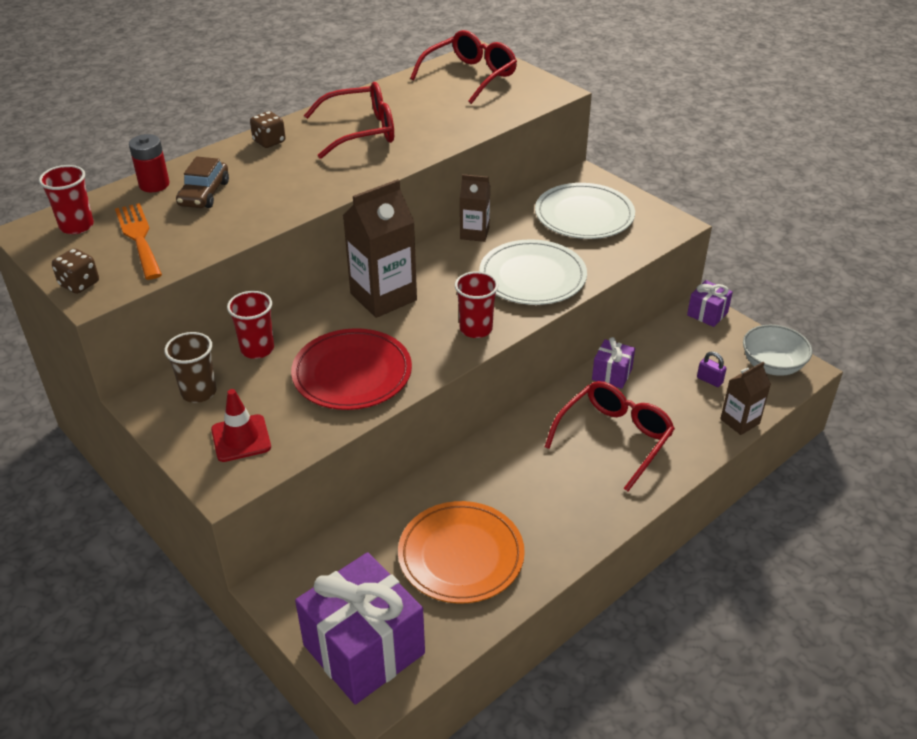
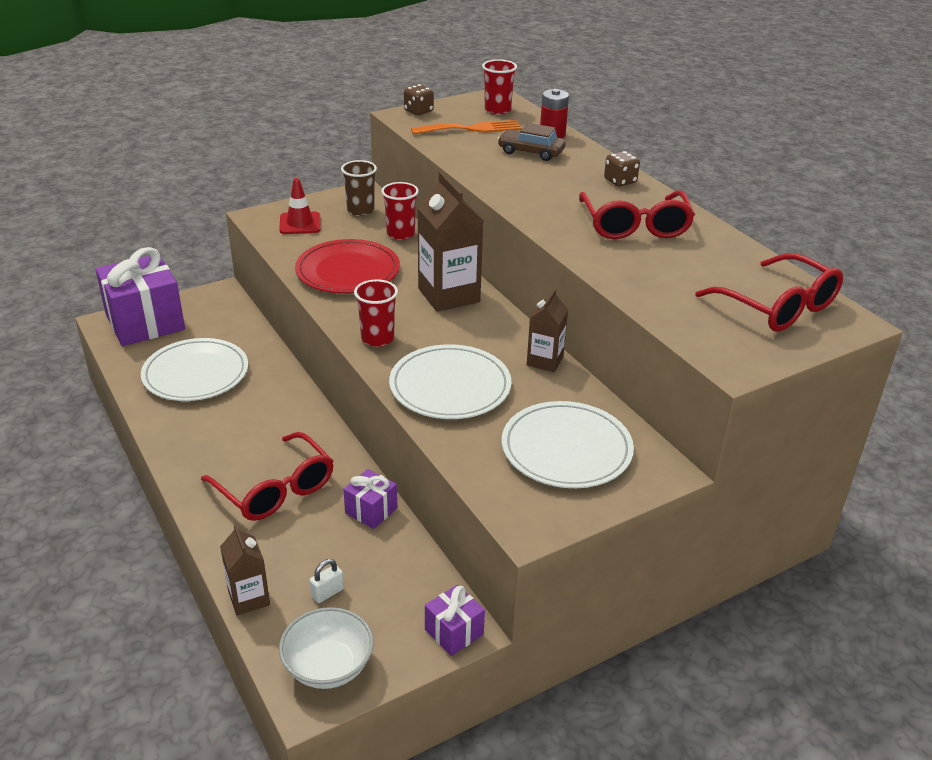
camera: 100 degrees right, 5 degrees down
(461, 555) = (196, 374): orange plate -> white plate
(709, 380) = (327, 593): purple padlock -> white padlock

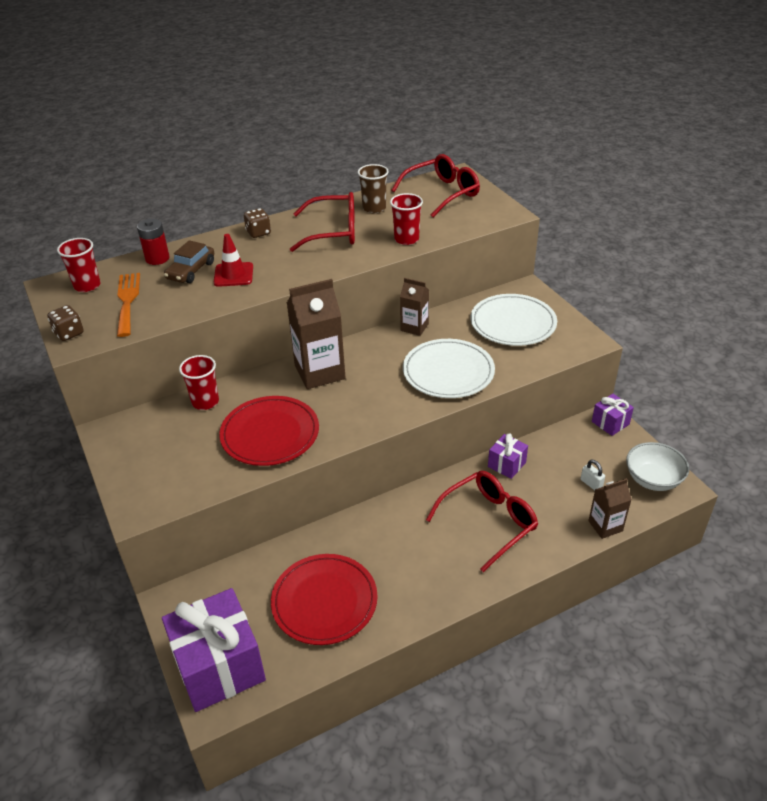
camera: 85 degrees left, 5 degrees up
(196, 374) = (324, 601): white plate -> red plate
(300, 223) = (164, 475): red traffic cone -> red traffic cone (233, 275)
(360, 210) = (148, 431): brown cup -> brown cup (374, 208)
(377, 338) = (383, 411): red cup -> red cup (406, 239)

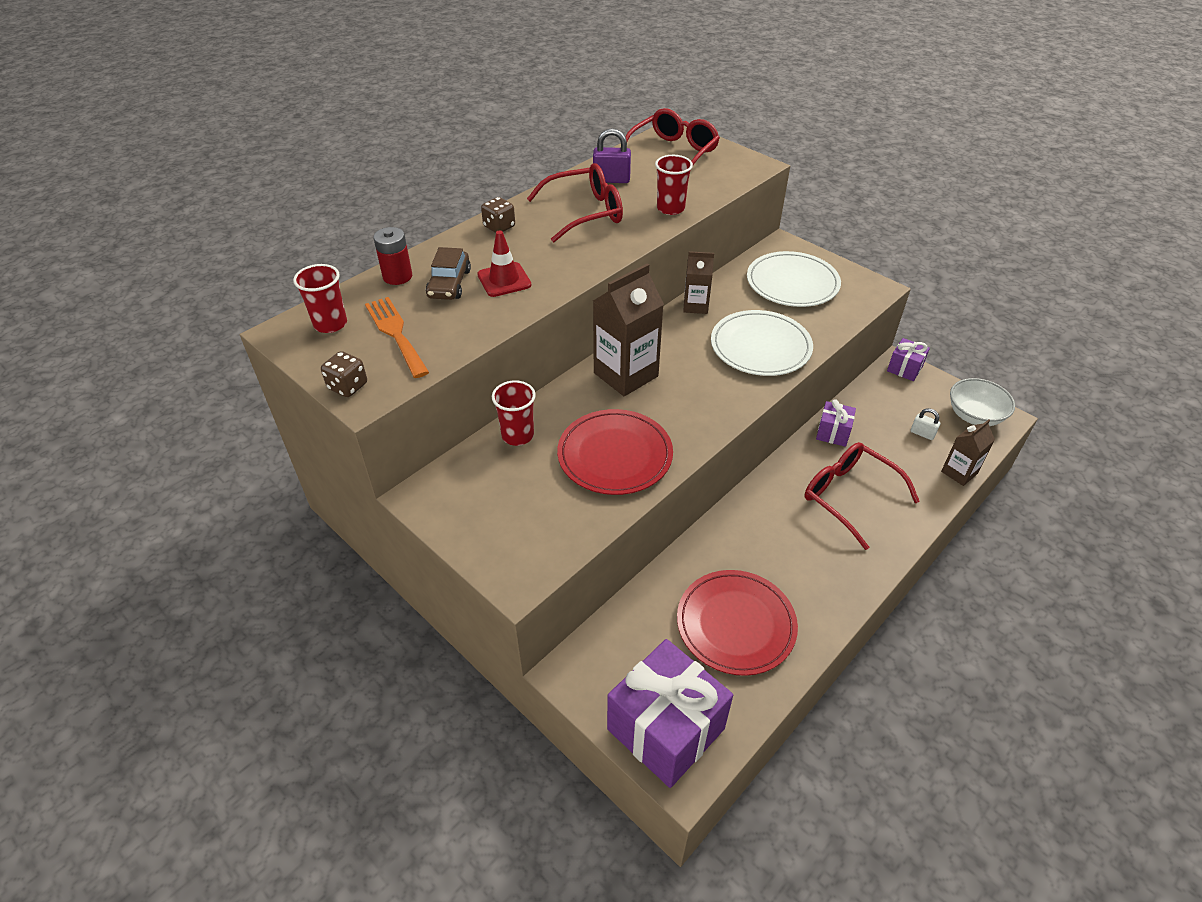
camera: 20 degrees left, 5 degrees up
(374, 208) = (611, 180): brown cup -> purple padlock
(488, 522) = (849, 497): red glasses -> red glasses turned 75 degrees counterclockwise

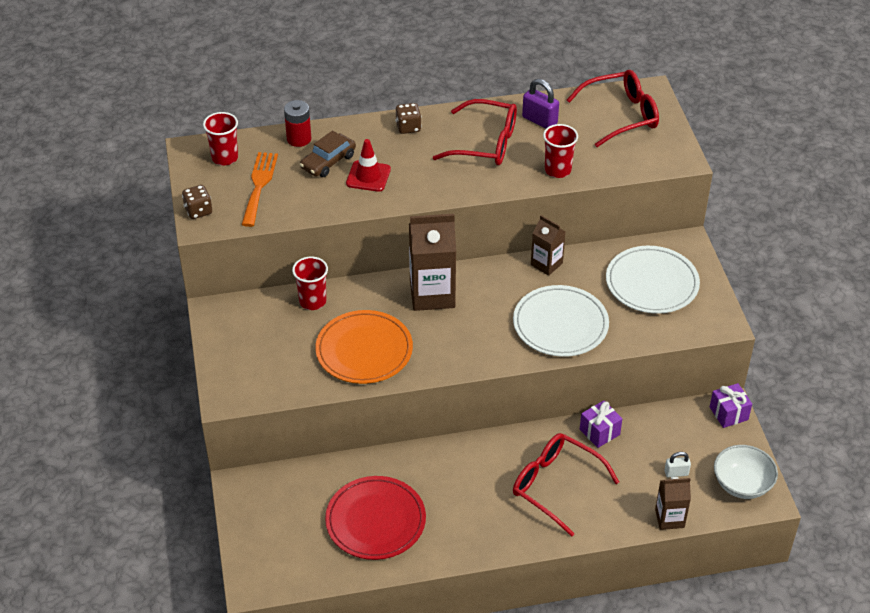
camera: 35 degrees right, 0 degrees up
(615, 455) = (364, 350): red plate -> orange plate
(665, 729) = (268, 553): purple gift -> none
(849, 497) = (556, 486): red glasses -> red glasses turned 45 degrees counterclockwise
(922, 433) = (676, 473): white padlock -> white padlock turned 75 degrees counterclockwise

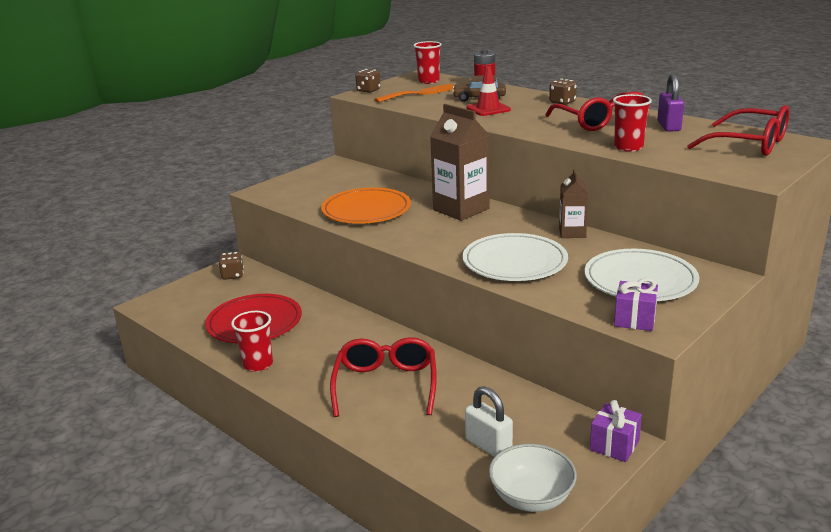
camera: 55 degrees right, 20 degrees down
(260, 496) = (232, 275): none -> brown dice
(312, 301) = (388, 181): red cup -> red cup (258, 364)
(599, 432) = (479, 380): purple gift -> purple gift (634, 319)
(669, 518) = (423, 467): brown carton -> none
(676, 473) = (488, 445): white padlock -> white padlock, size x1.64

